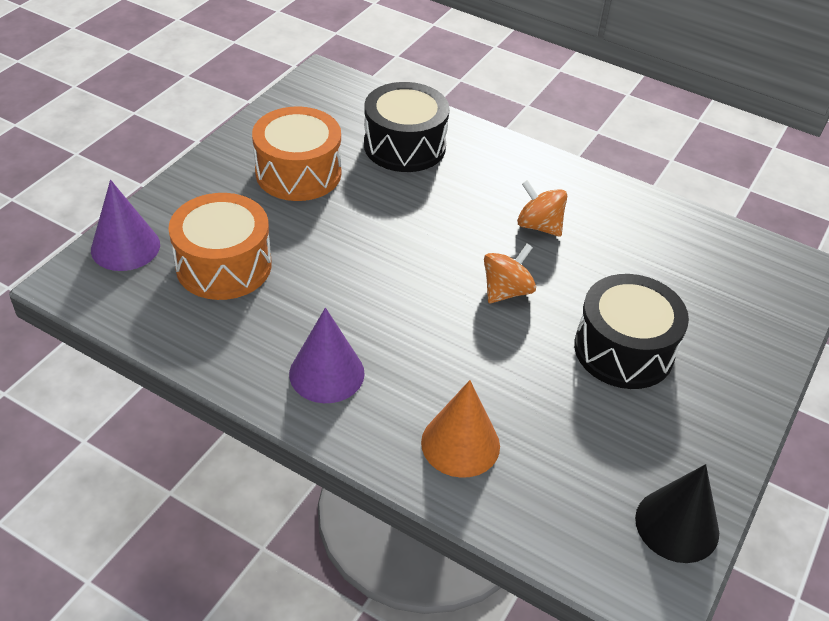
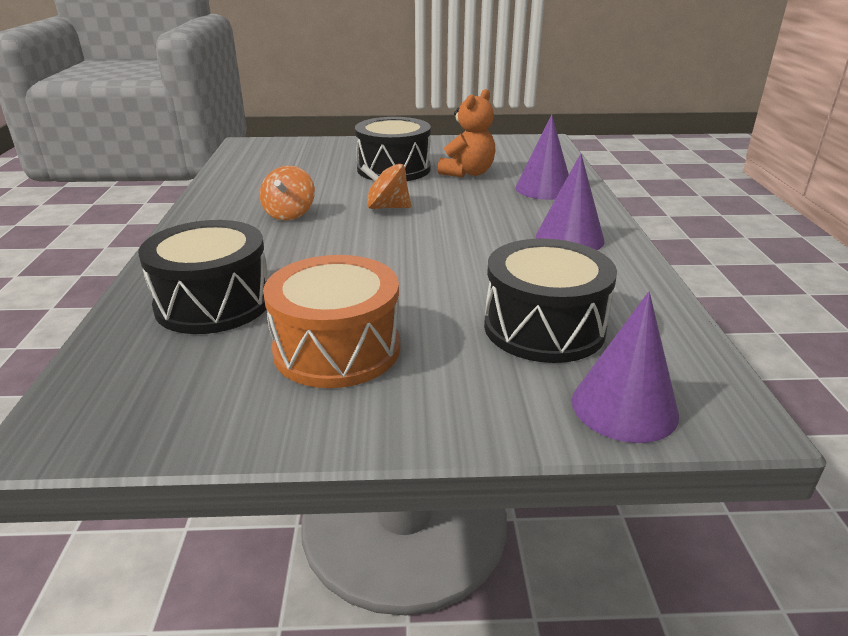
camera: 120 degrees left, 15 degrees down
(224, 265) = (544, 327): orange drum -> black drum
(460, 444) = (544, 189): orange cone -> purple cone
(564, 408) = (468, 173): none -> orange teddy bear
(677, 525) = (500, 143): black cone -> none

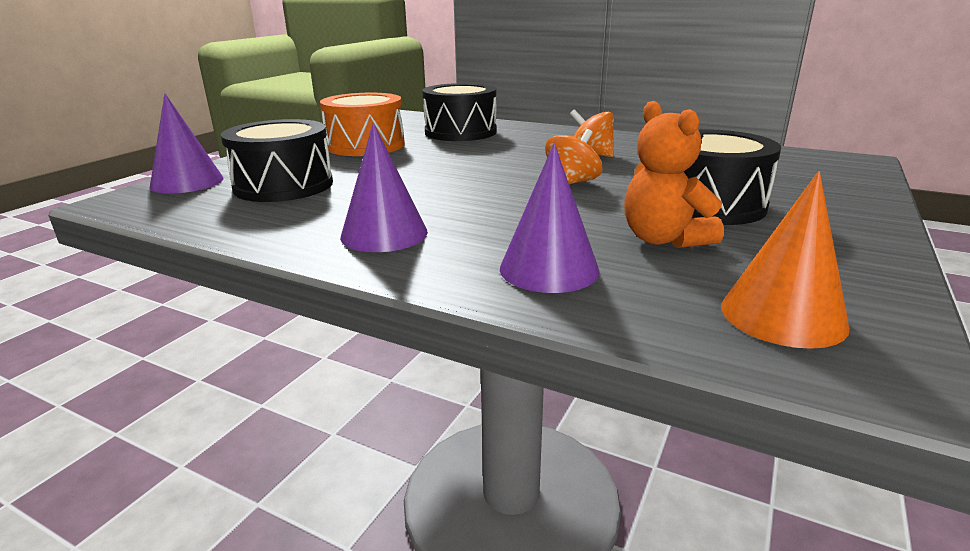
camera: 120 degrees right, 5 degrees down
(521, 151) = (782, 315): none -> orange cone

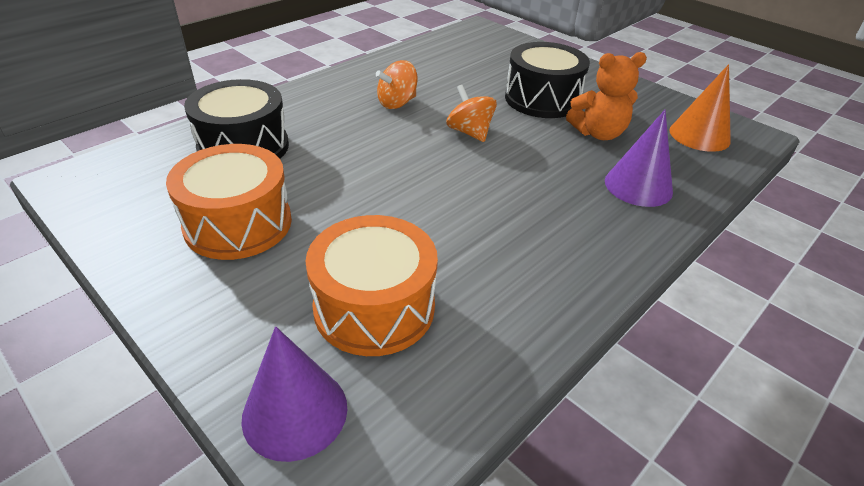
camera: 75 degrees left, 15 degrees up
(284, 185) = (374, 307): black drum -> orange drum
(384, 234) = (557, 248): purple cone -> none

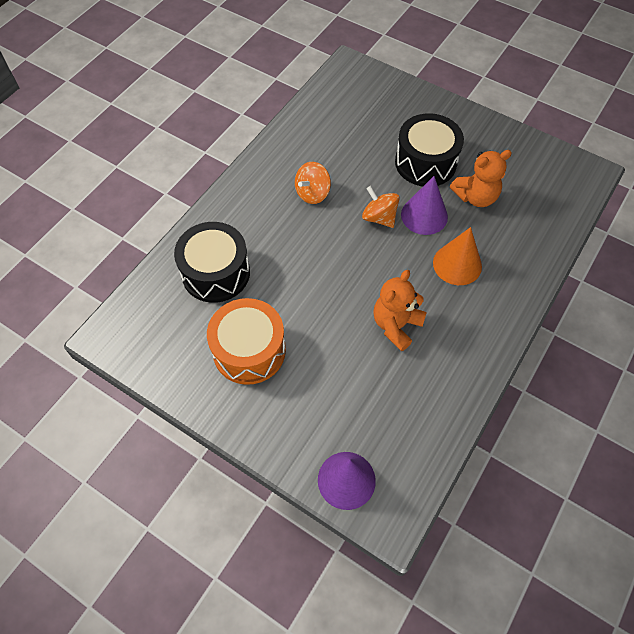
camera: 10 degrees left, 20 degrees up
(374, 307) = (364, 399): orange drum -> none
(454, 232) = (396, 325): none -> orange teddy bear
(638, 186) = (511, 250): purple cone -> purple cone (424, 215)
(699, 135) = (551, 182): orange cone -> orange cone (457, 264)

